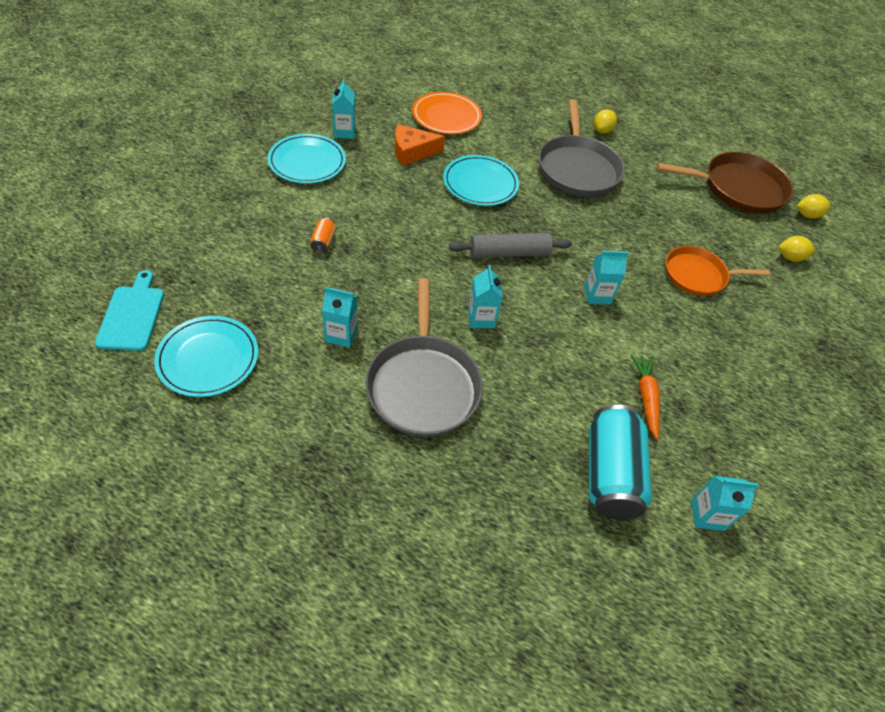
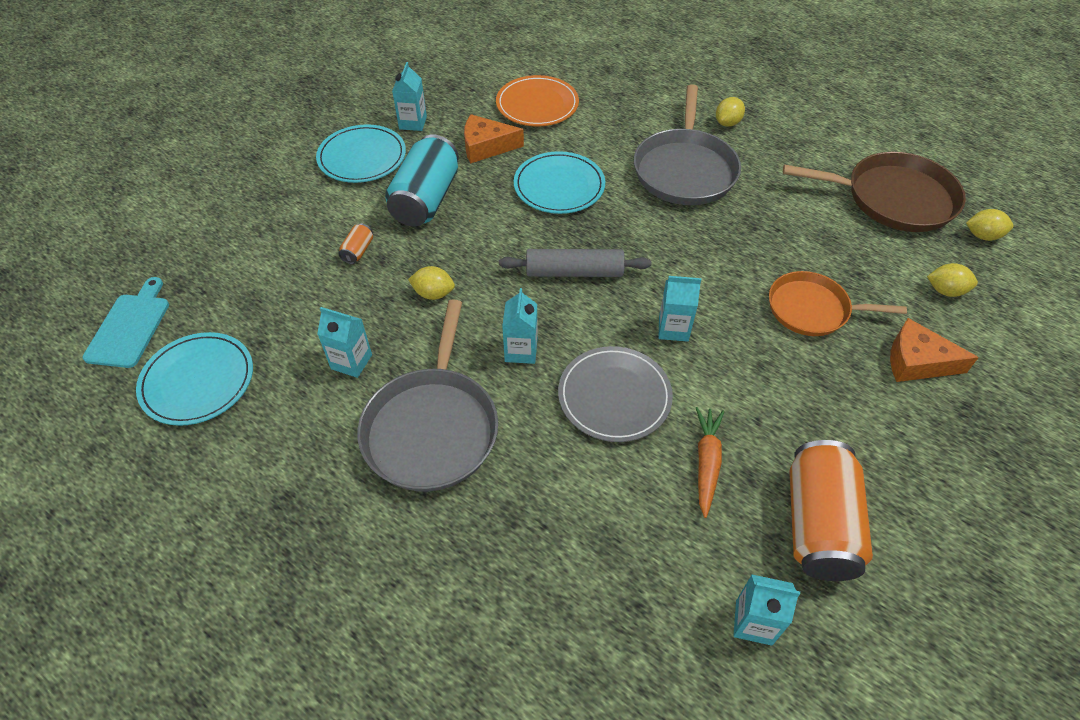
camera: 15 degrees right, 0 degrees up
(397, 275) = (433, 293): none -> yellow lemon
(564, 350) = (614, 396): none -> grey plate
(610, 474) = (637, 557): turquoise can -> turquoise can (426, 199)
(737, 438) = (818, 524): none -> orange can
(781, 311) = (917, 361): none -> orange cheese

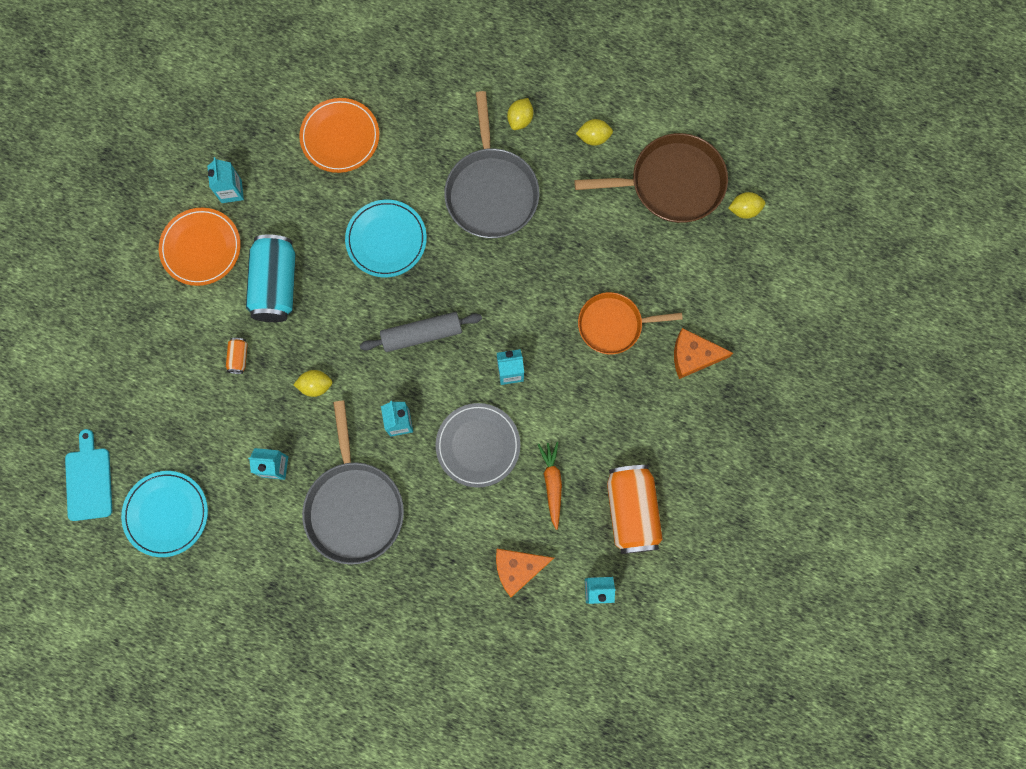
camera: 15 degrees left, 25 degrees up
(362, 157) = (201, 248): turquoise plate -> orange plate
(486, 147) = (309, 206): orange cheese -> orange cheese (518, 569)
(945, 291) = (714, 279): yellow lemon -> yellow lemon (593, 137)

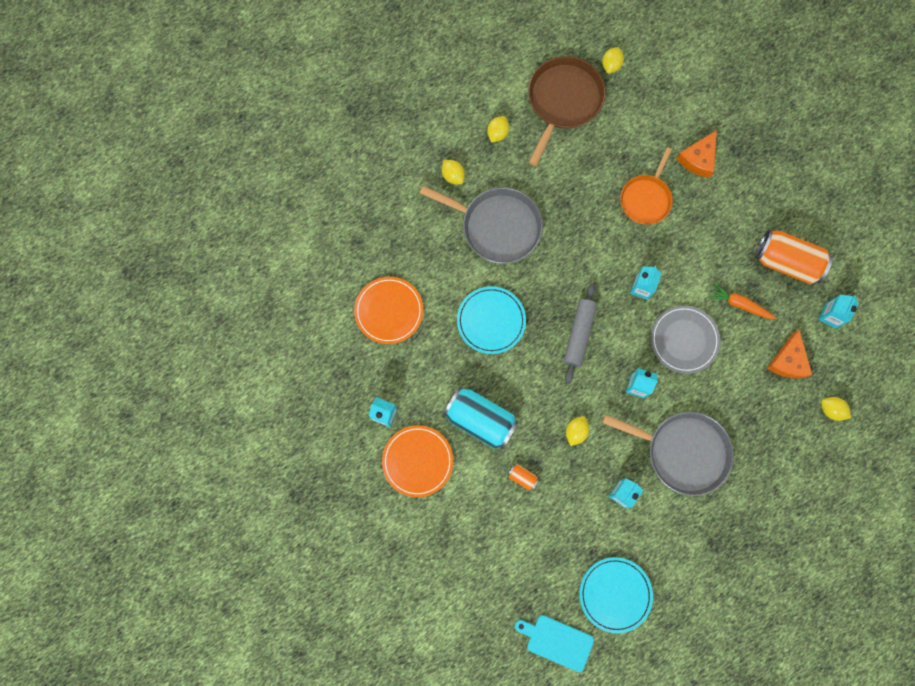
camera: 60 degrees left, 0 degrees up
(489, 644) = (831, 410): none -> yellow lemon

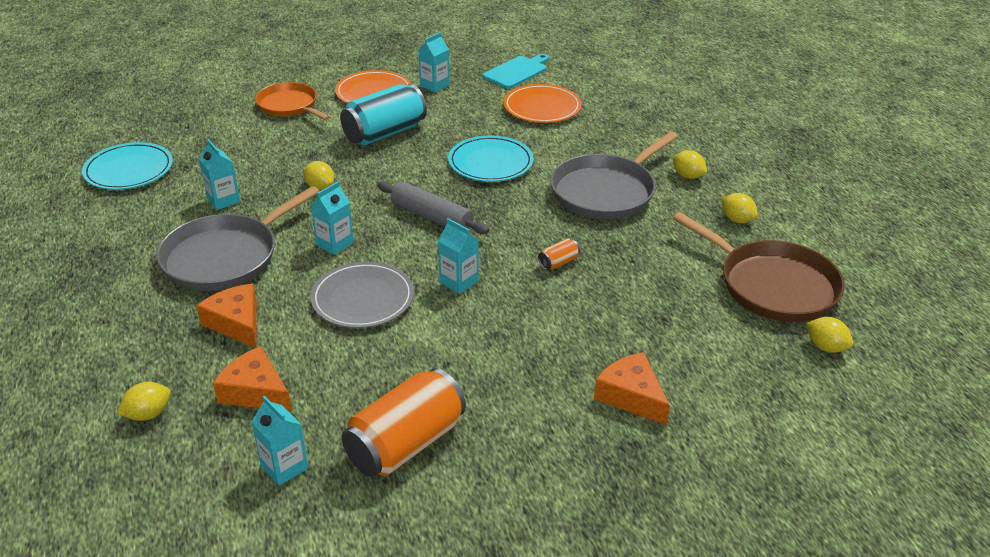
camera: 110 degrees right, 40 degrees down
(453, 176) = (688, 176): yellow lemon -> yellow lemon turned 60 degrees clockwise
(522, 477) = (303, 144): orange can -> orange can (558, 263)
(557, 641) = (127, 127): turquoise cutting board -> turquoise cutting board (517, 71)
(646, 199) = (588, 322): orange pan -> orange pan (289, 106)
(739, 304) = (374, 367): orange carrot -> none
(740, 405) = (236, 323): none -> orange cheese

